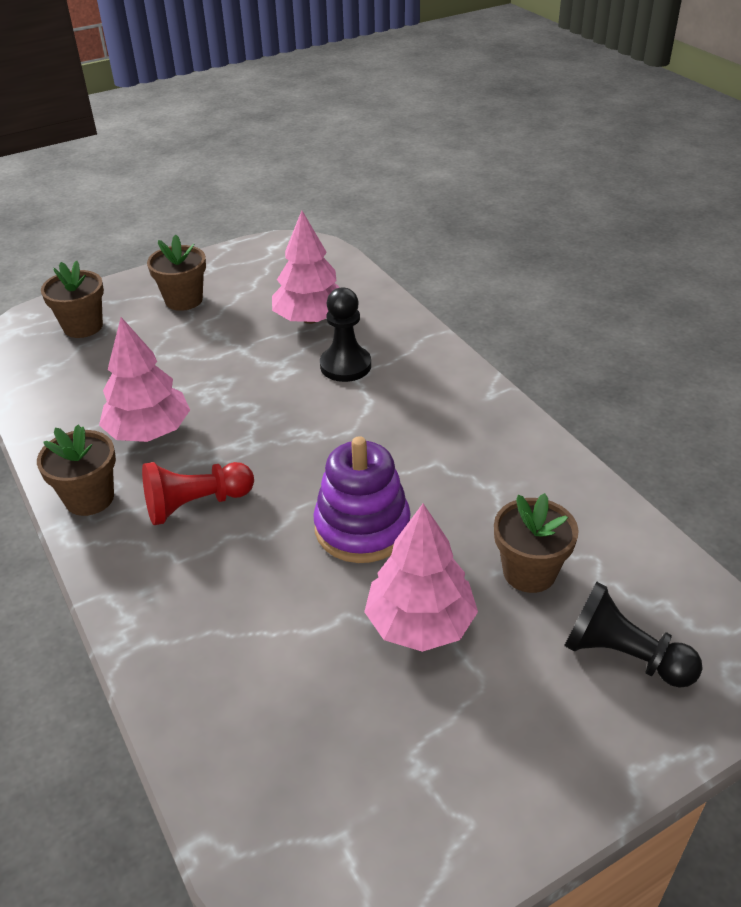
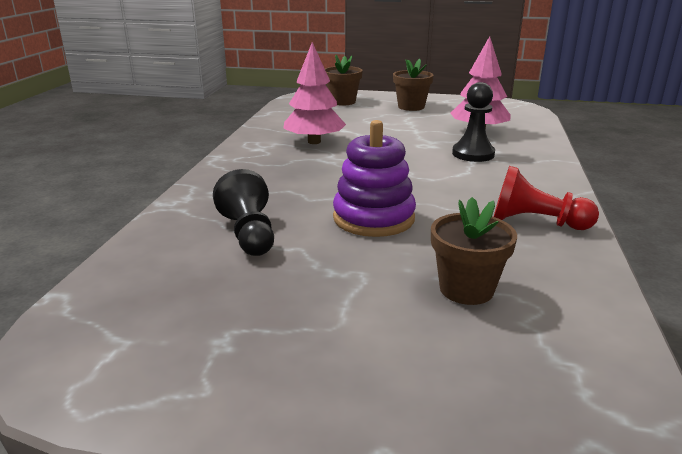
camera: 40 degrees right, 15 degrees down
(89, 498) = (246, 152): brown flower pot -> none
(196, 504) = (292, 173): red pawn -> red pawn (536, 222)
(420, 623) = (341, 275): pink tree -> none
(623, 656) = (481, 375): black pawn -> black pawn (249, 234)

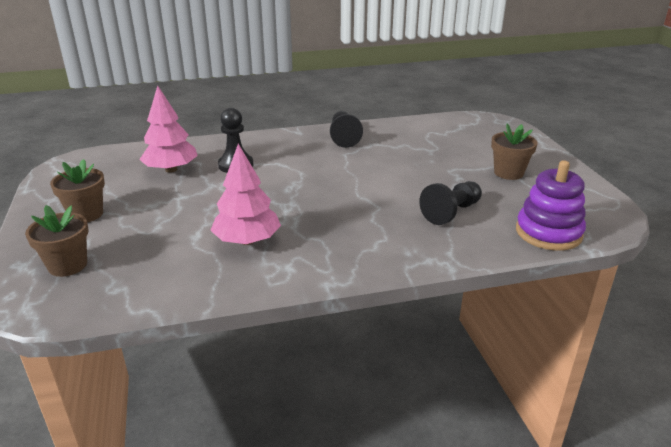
camera: 115 degrees left, 5 degrees up
(373, 218) = (385, 179): purple stacking toy -> purple stacking toy (548, 233)
(466, 289) = (434, 146): brown flower pot -> brown flower pot (508, 173)
(536, 222) = (343, 137): red pawn -> black pawn

